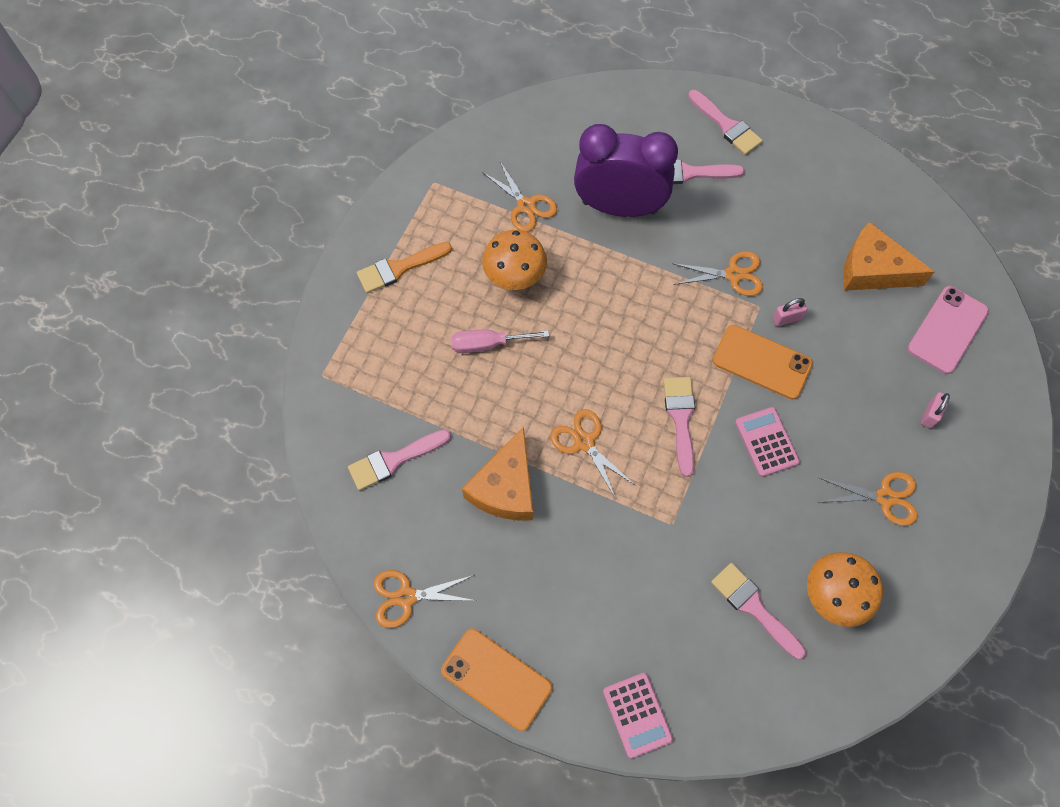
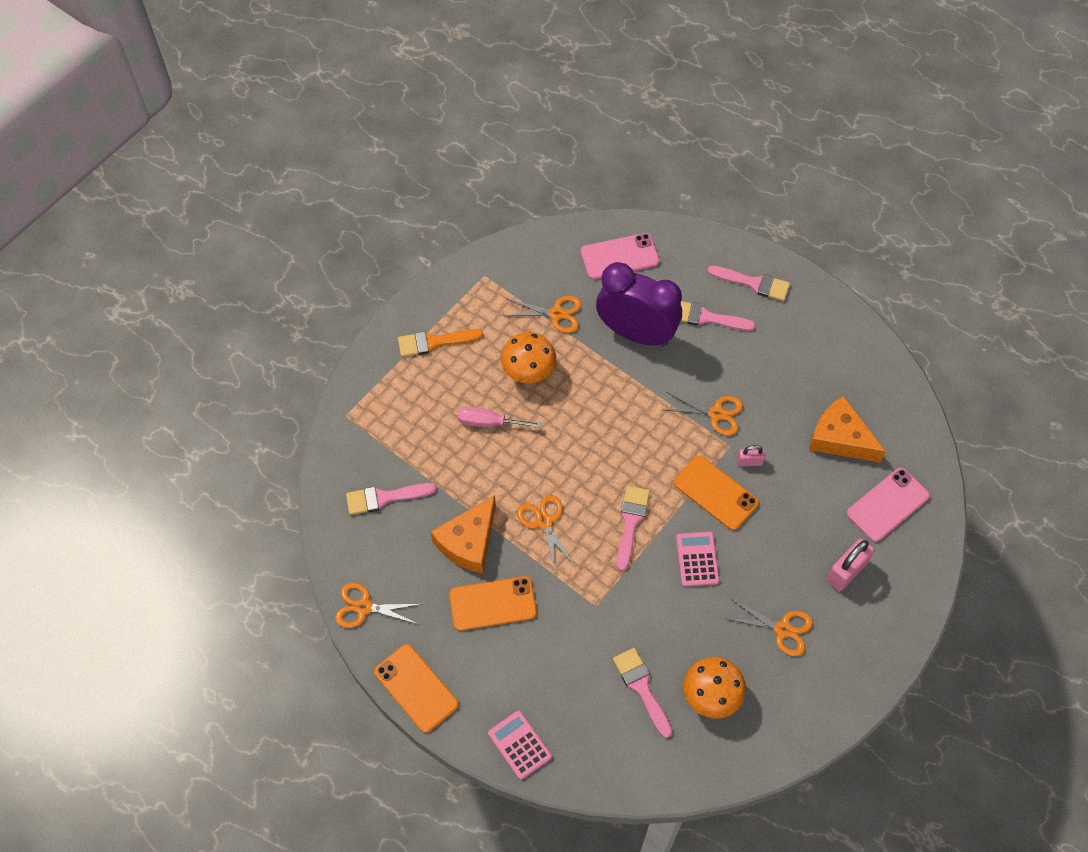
camera: 15 degrees right, 5 degrees down
(526, 206) = (556, 314): orange scissors -> orange scissors turned 60 degrees counterclockwise
(555, 553) = (493, 603): none -> orange phone
(575, 129) = (619, 257): none -> pink phone
(637, 715) = (519, 745): pink calculator -> pink calculator turned 150 degrees clockwise
(726, 125) = (753, 283): pink brush -> pink brush turned 45 degrees counterclockwise
(930, 415) = (846, 572): pink padlock -> pink padlock, size x1.76

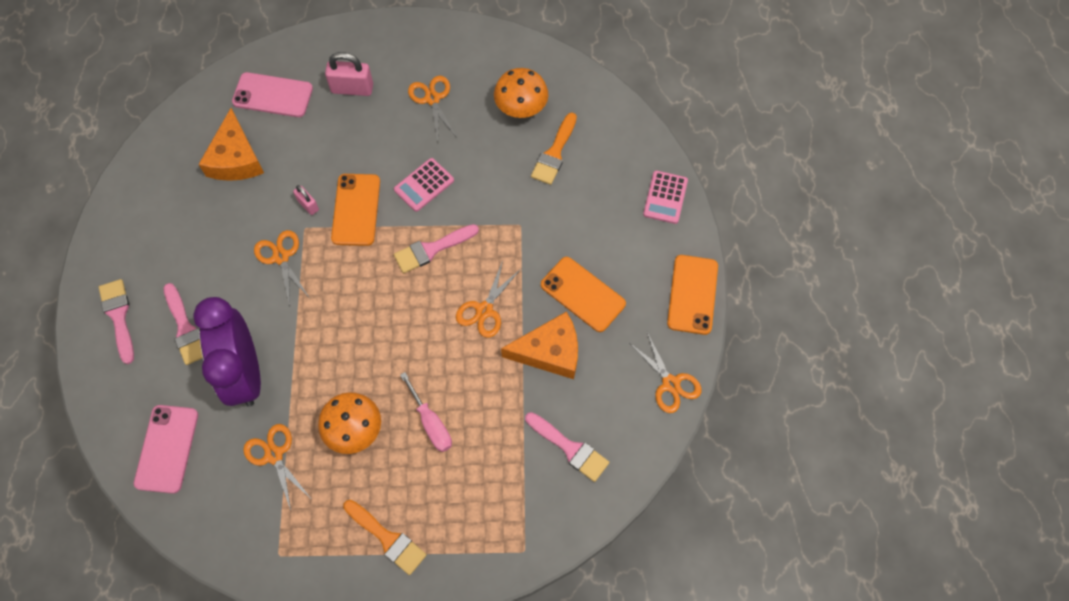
camera: 130 degrees left, 5 degrees up
(619, 257) = (167, 449): pink phone -> pink phone turned 60 degrees clockwise
(641, 687) = (554, 153): pink brush -> orange brush

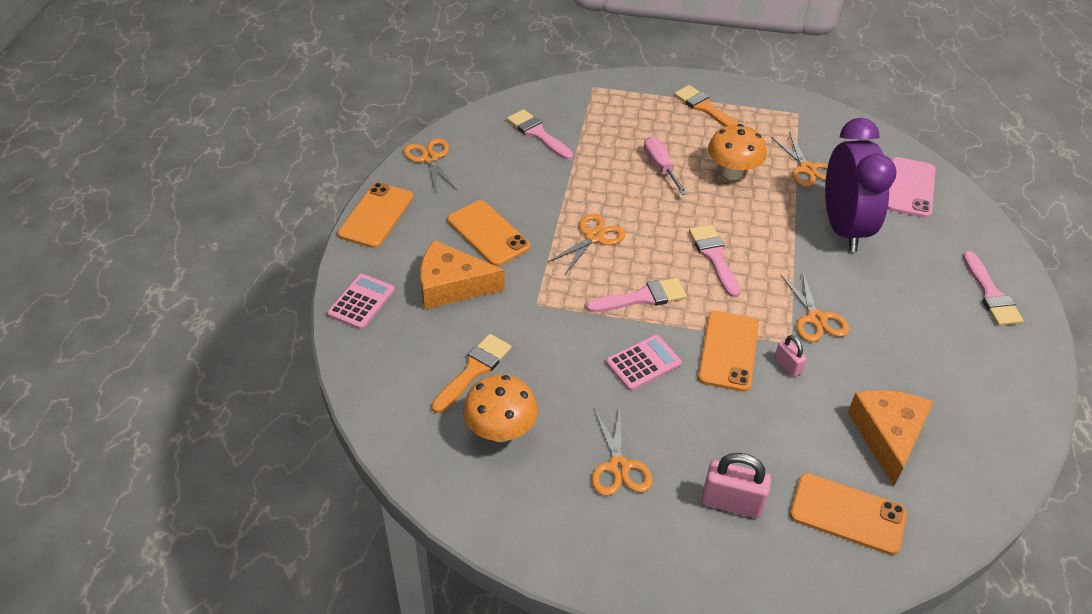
camera: 170 degrees left, 20 degrees down
(185, 328) = (913, 272): pink brush -> pink brush (714, 256)
(272, 95) = (847, 514): pink phone -> orange phone
(550, 351) = (536, 196): orange cheese -> orange cheese (452, 285)

